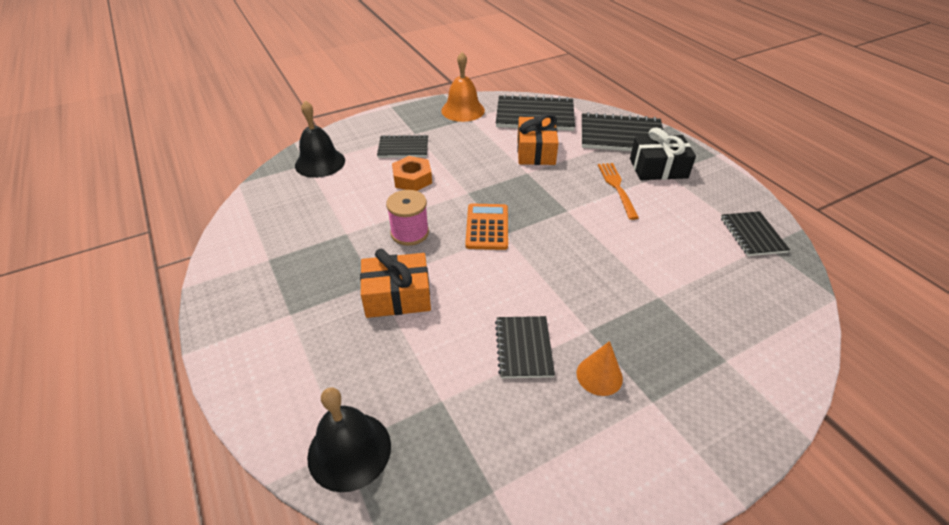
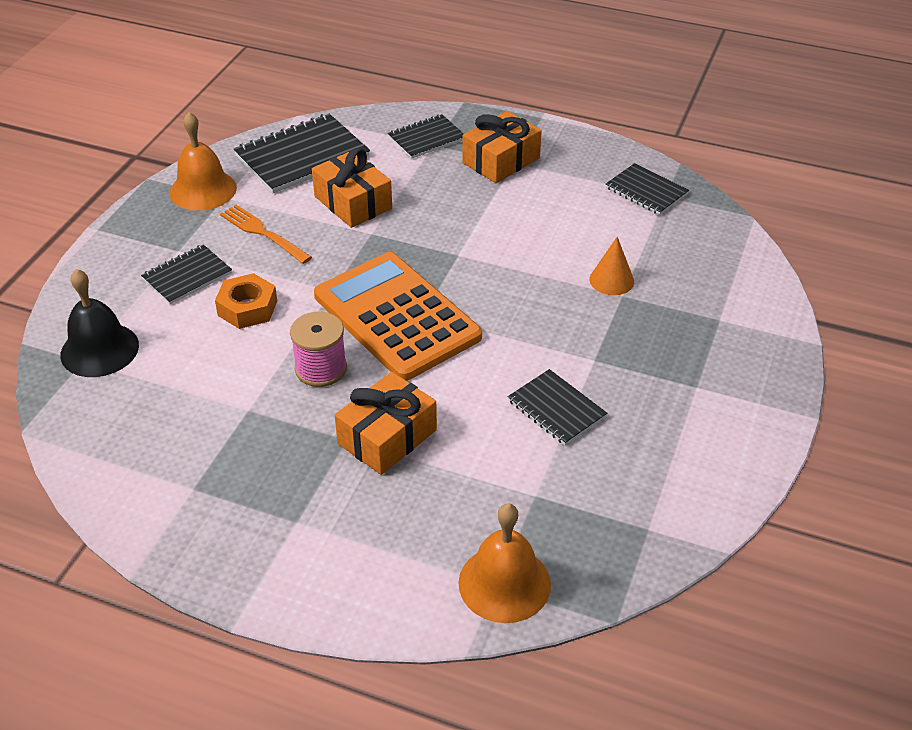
camera: 40 degrees left, 0 degrees up
(349, 450) = (504, 583): black bell -> orange bell
(487, 227) = (396, 317): orange calculator -> orange calculator, size x1.87
(599, 375) = (639, 392): orange cone -> orange cone (611, 280)
(617, 188) = (482, 204): orange fork -> orange fork (263, 233)
(621, 136) = (426, 138): black notebook -> black notebook, size x0.59
(658, 168) = (501, 160): black gift -> orange gift

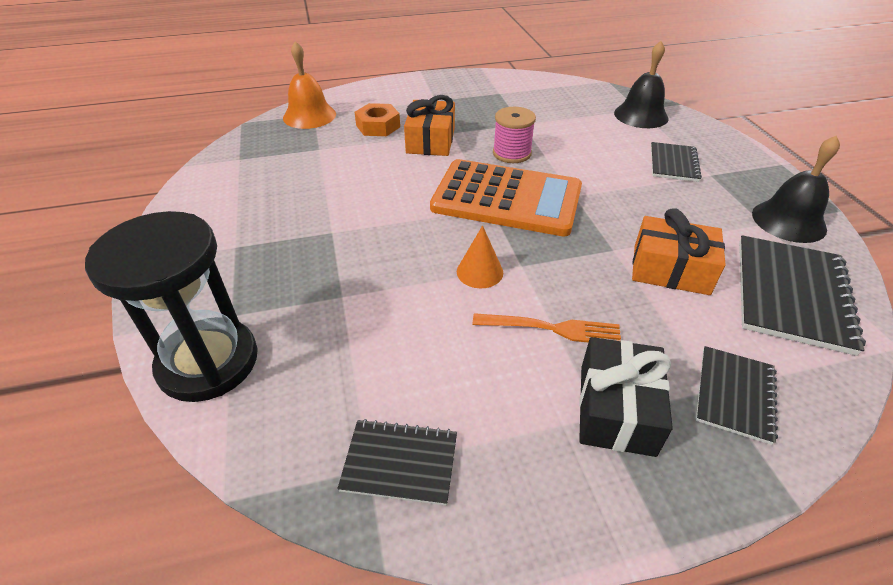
camera: 145 degrees right, 0 degrees up
(203, 190) = (788, 221): orange bell -> black bell
(247, 308) = (606, 163): orange nut -> orange nut (378, 126)
(263, 233) = (685, 210): orange fork -> orange fork (552, 329)
(501, 160) = (616, 409): orange gift -> black gift
(556, 409) = (338, 191): black notebook -> none
(611, 280) = (362, 307): orange cone -> orange cone (479, 272)
(747, 291) = (208, 362): none -> black hourglass

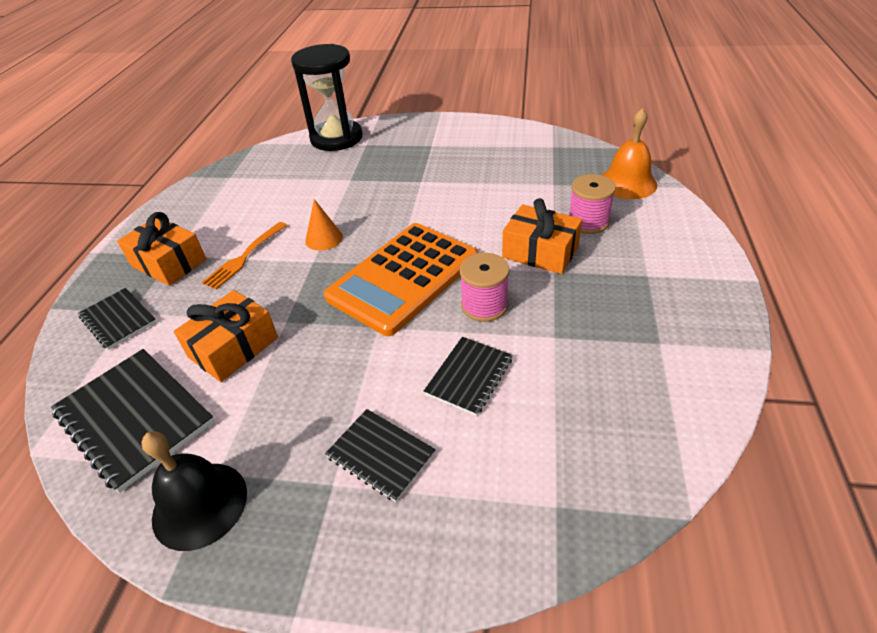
camera: 115 degrees right, 0 degrees up
(378, 126) = (588, 222): orange nut -> pink spool
(400, 463) = (223, 185): black notebook -> black notebook (469, 376)
(616, 409) = (169, 263): black gift -> orange gift
(641, 115) = (531, 495): black bell -> none

